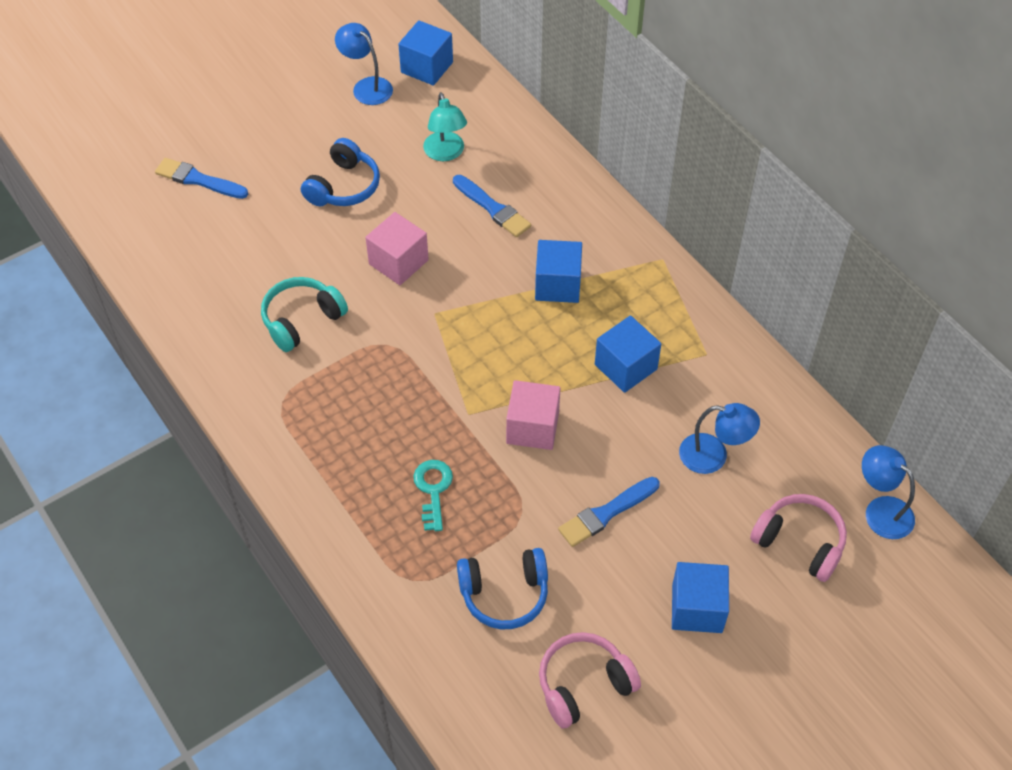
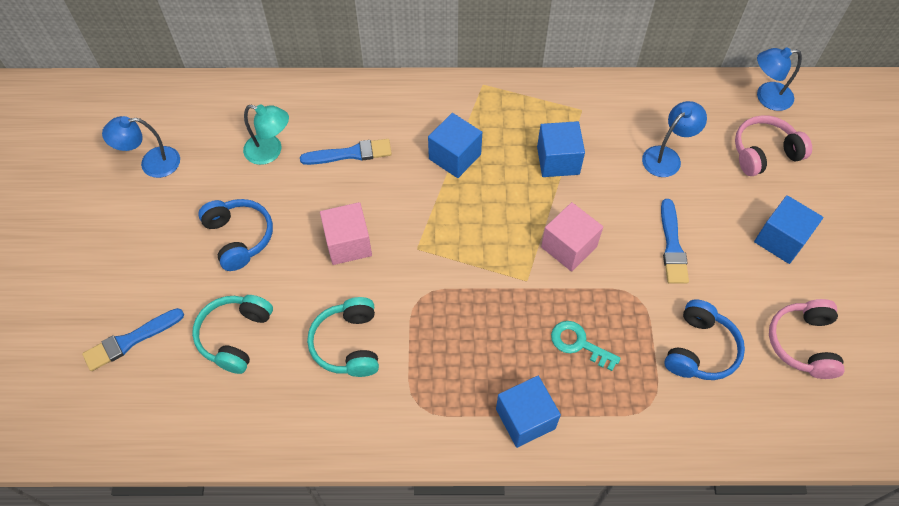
camera: 55 degrees left, 5 degrees up
(251, 241) = (235, 336): none -> turquoise headphones
(427, 67) = (173, 114): blue cube -> blue cube (525, 418)

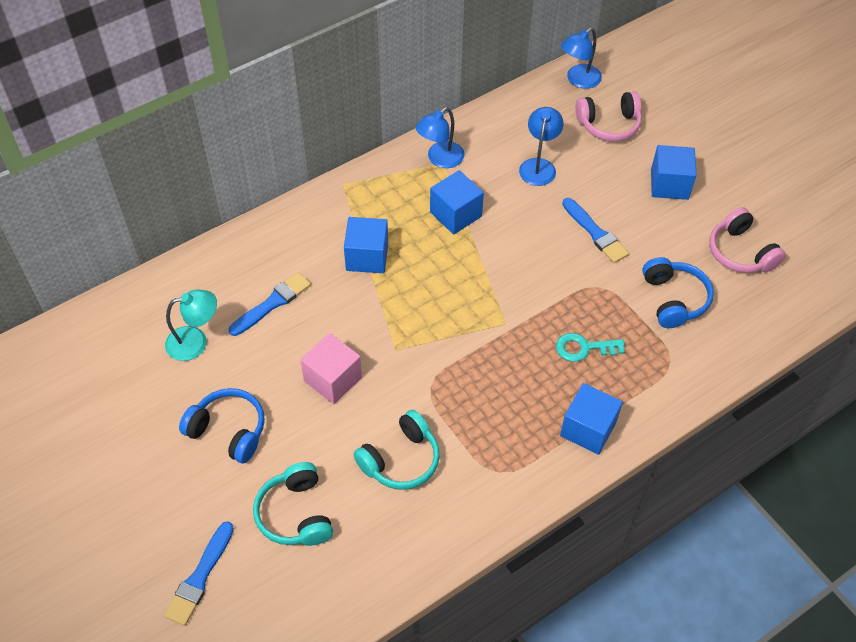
camera: 35 degrees left, 5 degrees down
(152, 163) = (85, 415): blue lamp -> blue lamp (440, 159)
(348, 344) = (400, 459): turquoise headphones -> turquoise headphones turned 90 degrees counterclockwise
(569, 247) = (518, 278): pink cube -> none
(764, 153) = (609, 124): pink headphones -> pink headphones turned 135 degrees counterclockwise

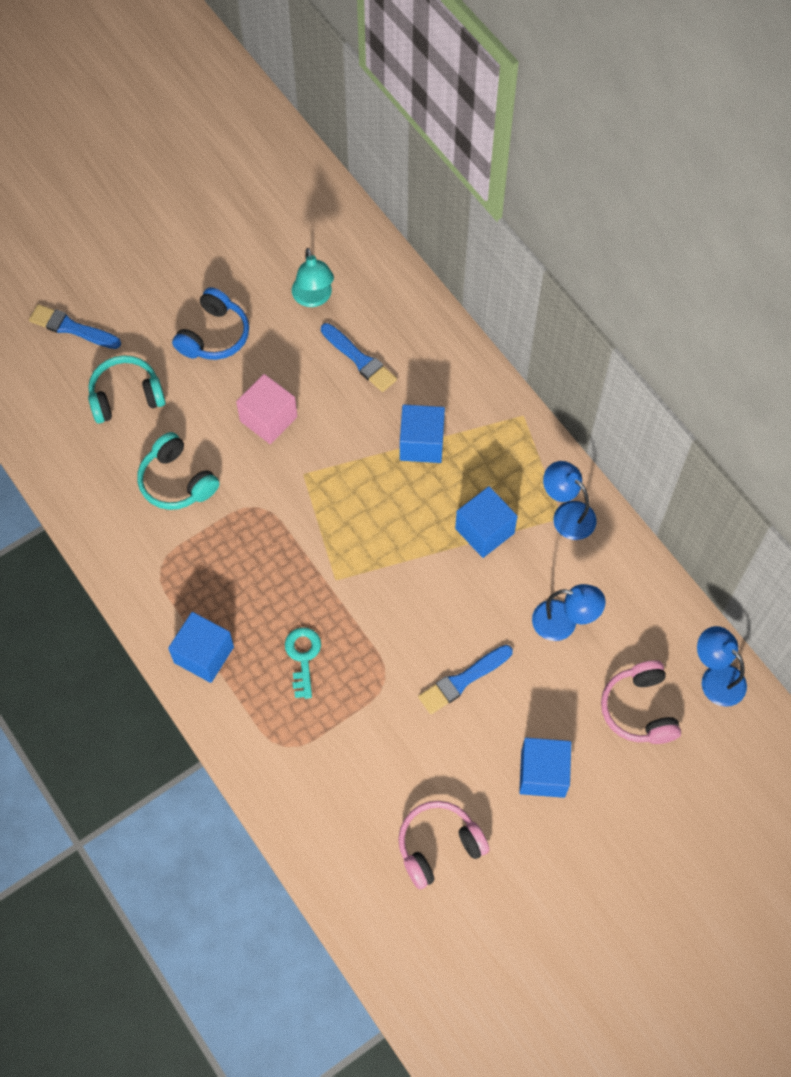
camera: 90 degrees right, 10 degrees up
(674, 299) = (368, 759): blue headphones -> none

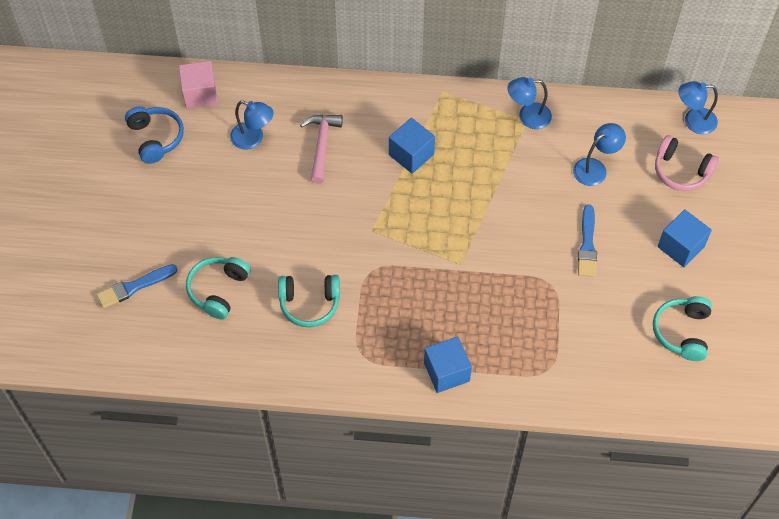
camera: 50 degrees left, 5 degrees down
(214, 335) = (224, 210): blue headphones -> blue headphones (155, 138)
(268, 419) = (315, 222): pink cube -> pink cube (200, 94)
(303, 657) = (497, 318): turquoise key -> none
(313, 298) = (253, 138): turquoise lamp -> blue lamp
(360, 360) = (322, 145): blue brush -> pink hammer
(439, 846) = (682, 332): pink headphones -> turquoise headphones
(484, 531) = (500, 164): blue cube -> none

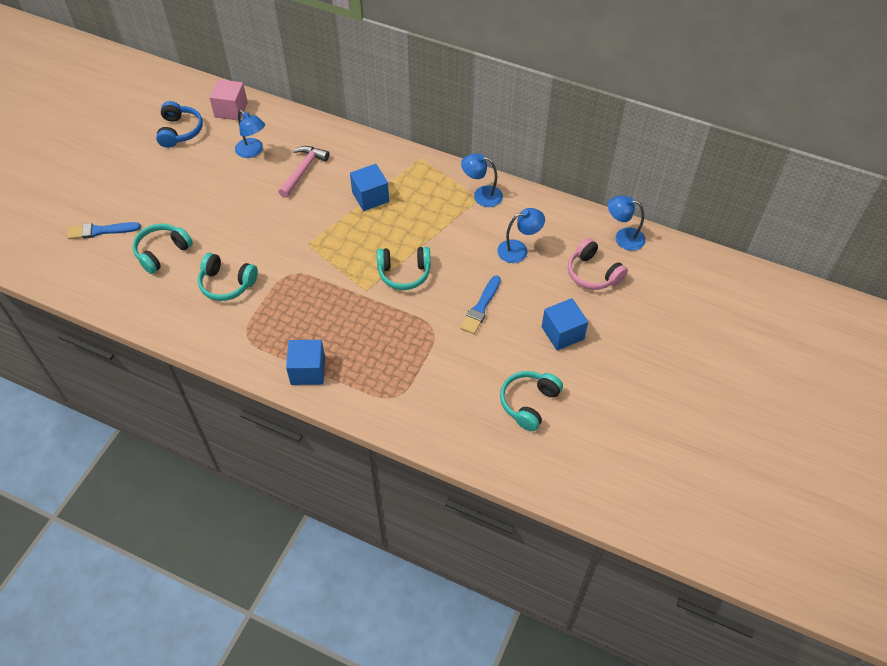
camera: 20 degrees right, 5 degrees down
(491, 231) = (404, 273): none -> turquoise headphones

